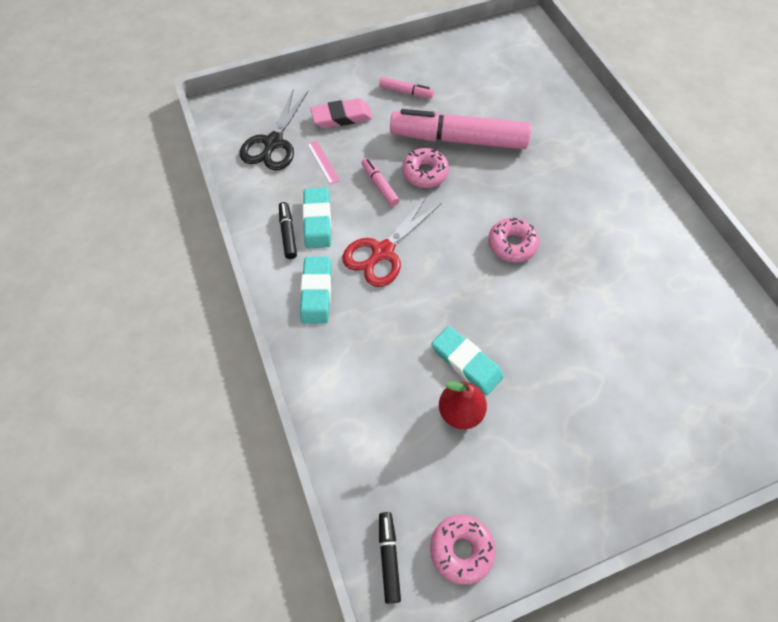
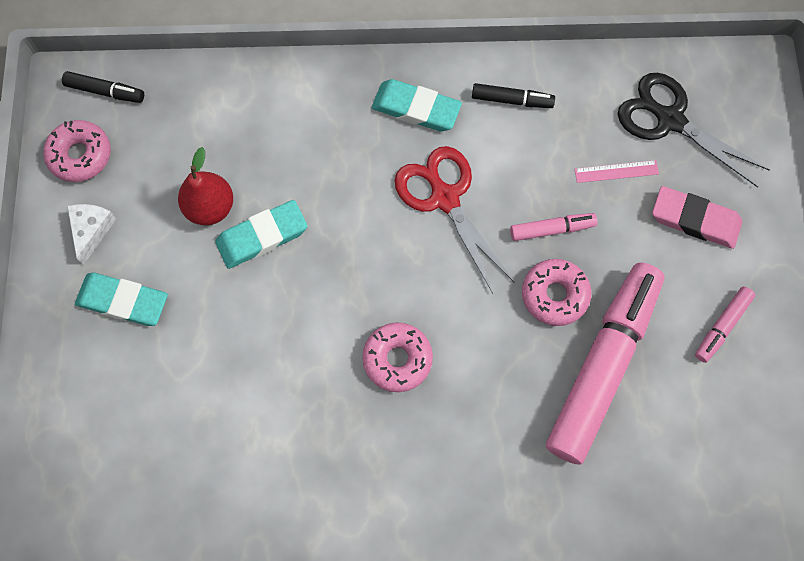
camera: 110 degrees right, 10 degrees up
(317, 221) = (520, 138): turquoise eraser -> turquoise eraser (123, 301)
(341, 117) = (695, 220): pink eraser -> pink eraser turned 75 degrees counterclockwise
(524, 503) = (91, 230): none -> white cheese

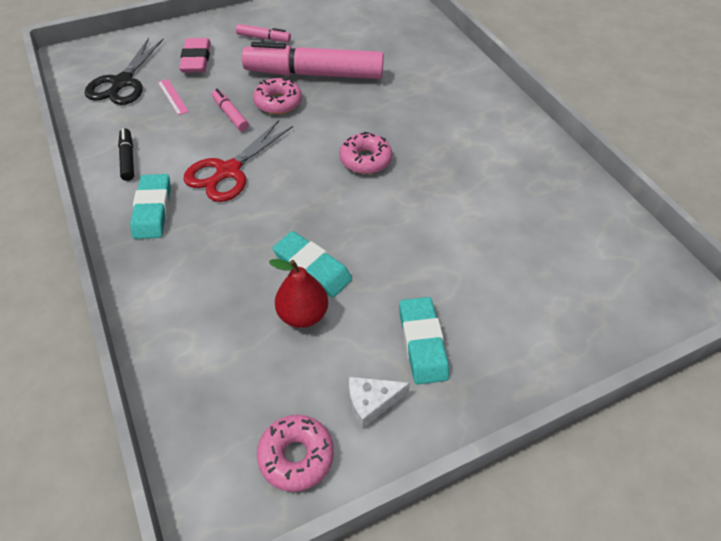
camera: 115 degrees left, 20 degrees down
(105, 91) = (209, 470): black marker -> none

